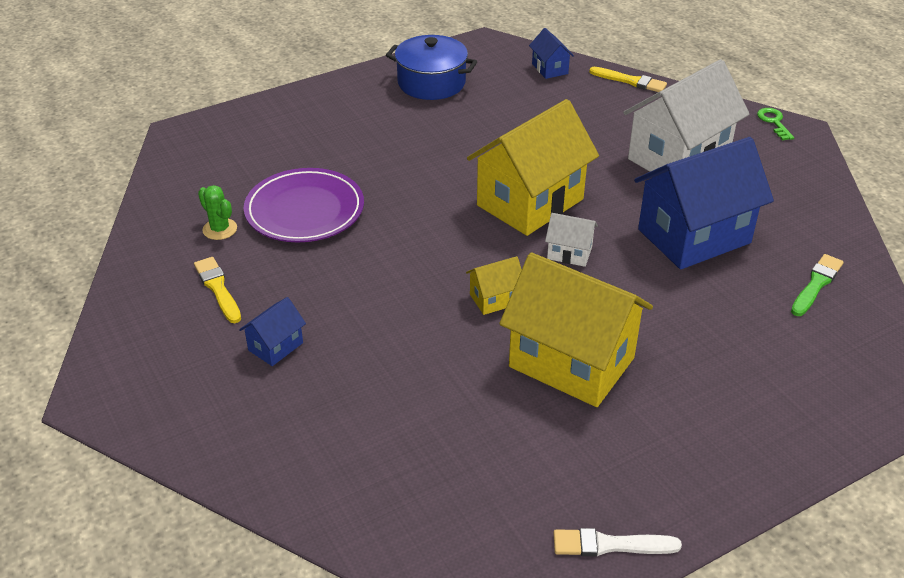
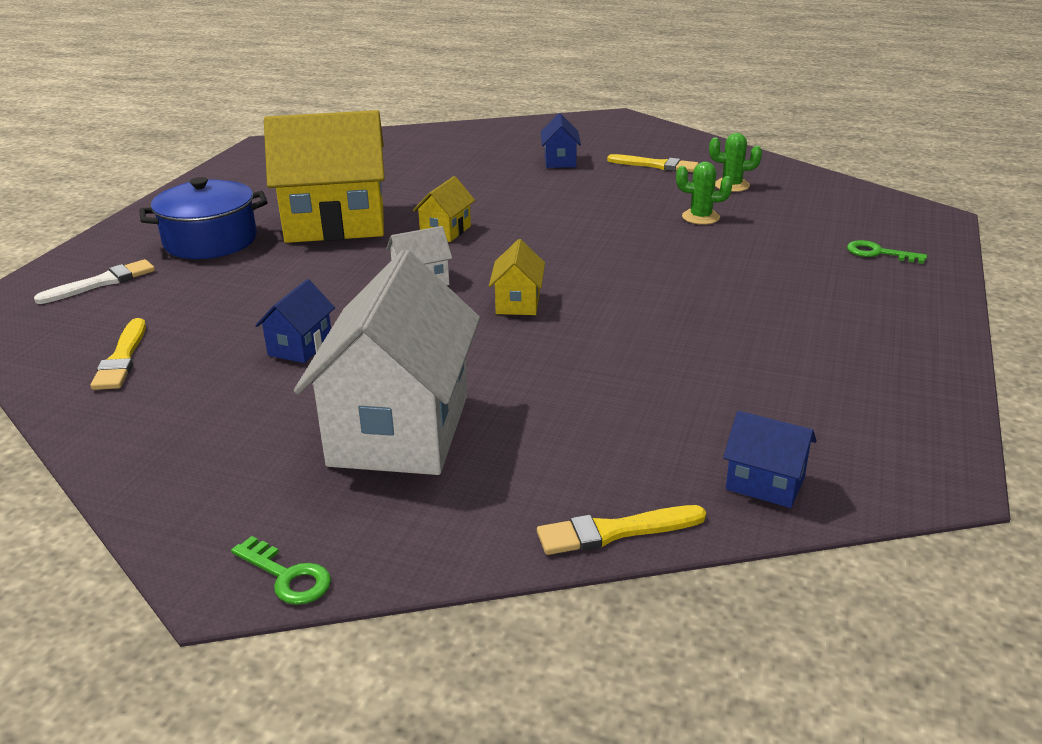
camera: 140 degrees right, 10 degrees down
(273, 128) = (878, 253): none -> green key
(304, 210) = (700, 217): purple plate -> green cactus
(431, 83) = (857, 373): blue pot -> blue pot (210, 241)
(530, 202) = (518, 303): yellow house -> yellow house, size x0.44
(610, 545) = (228, 173): white brush -> white brush (101, 282)
(694, 236) = (300, 346): blue house -> blue house, size x0.44
(816, 284) = (122, 358): green brush -> yellow brush

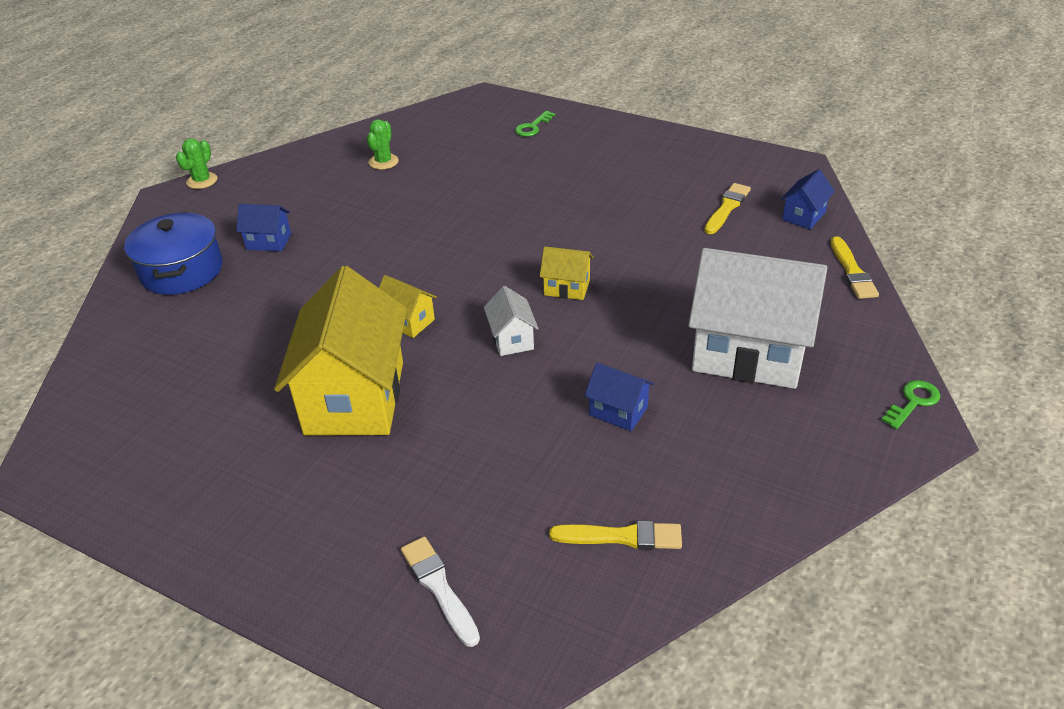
camera: 80 degrees left, 10 degrees up
(210, 241) = (357, 499): blue pot -> blue pot (182, 271)
(656, 165) = (315, 191): yellow brush -> yellow brush (727, 208)
(700, 217) = (440, 185): green cactus -> green cactus (202, 181)

